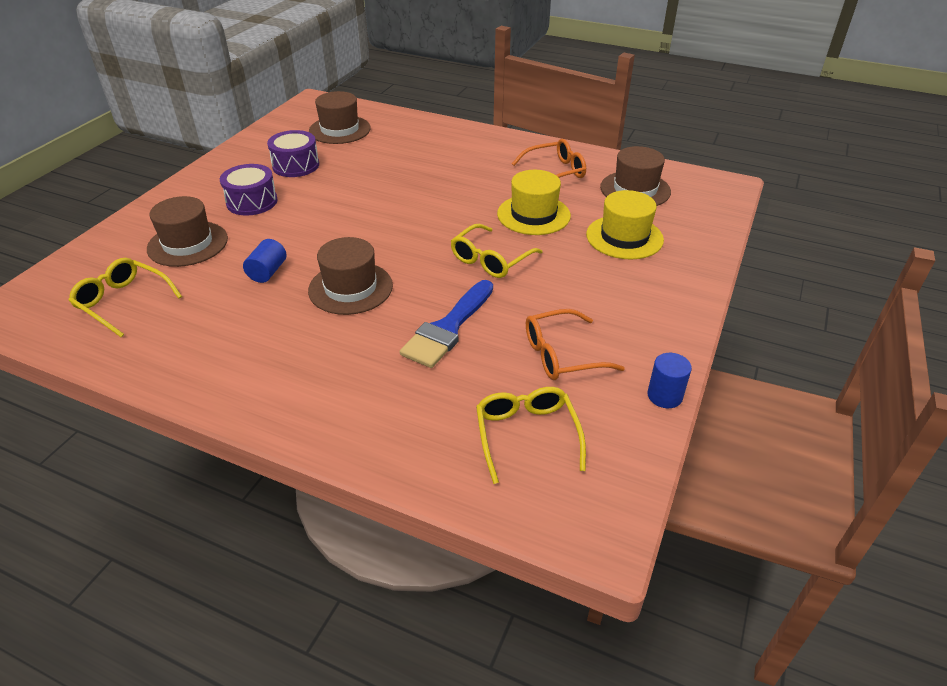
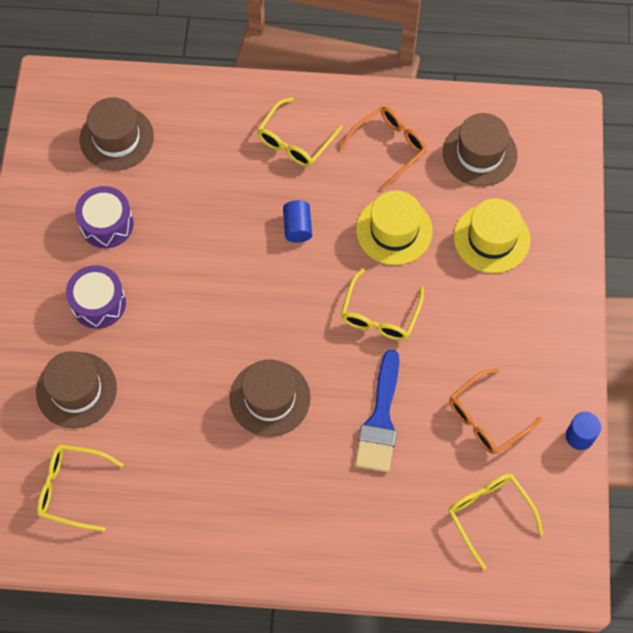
camera: 20 degrees left, 25 degrees up
(267, 272) = (180, 403): blue cylinder -> blue cylinder (297, 227)
(477, 155) = (295, 141): none -> yellow glasses

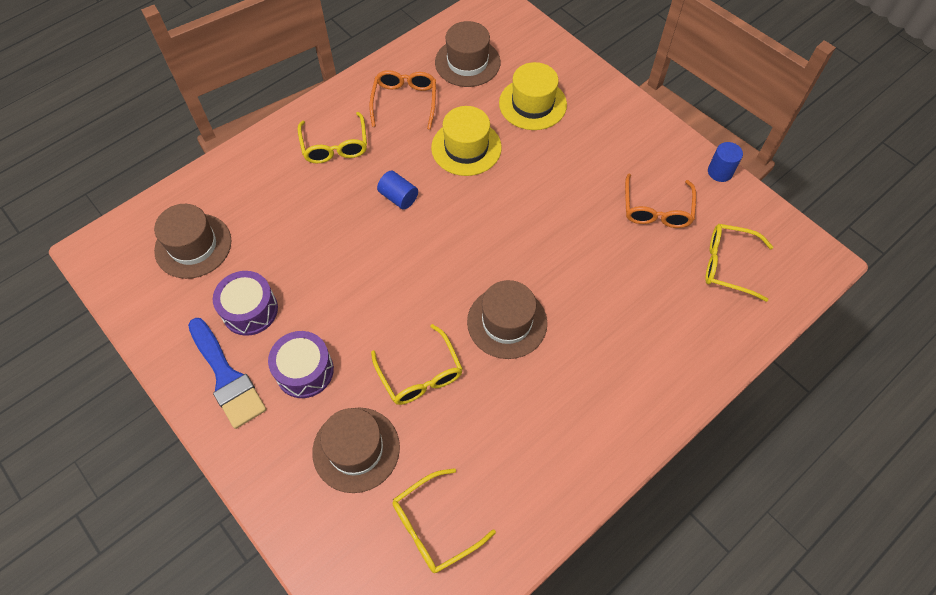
camera: 45 degrees left, 5 degrees down
(380, 315) = (517, 205): yellow glasses -> yellow glasses (420, 374)
(380, 419) = (595, 269): blue brush -> blue brush (227, 377)

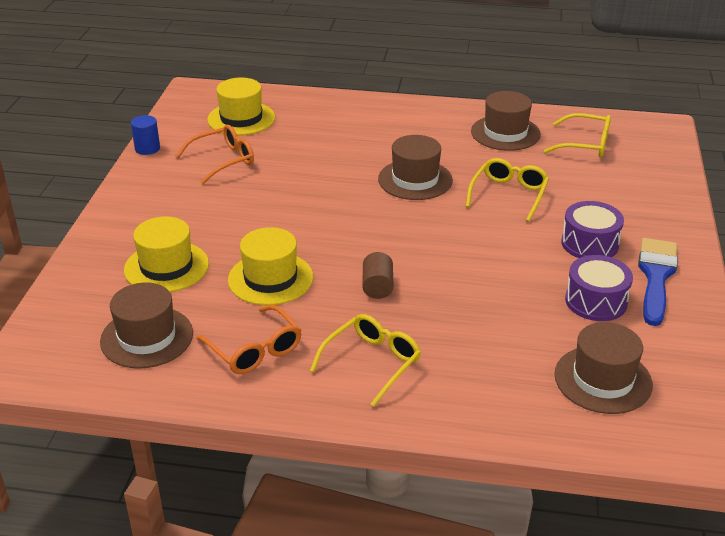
camera: 130 degrees left, 25 degrees down
(356, 449) = (596, 192): brown hat -> brown hat (505, 133)
(398, 197) = (377, 287): blue cylinder -> brown cylinder
(405, 101) = (255, 350): orange glasses -> orange glasses turned 90 degrees counterclockwise
(728, 265) = (241, 118): yellow glasses -> yellow hat

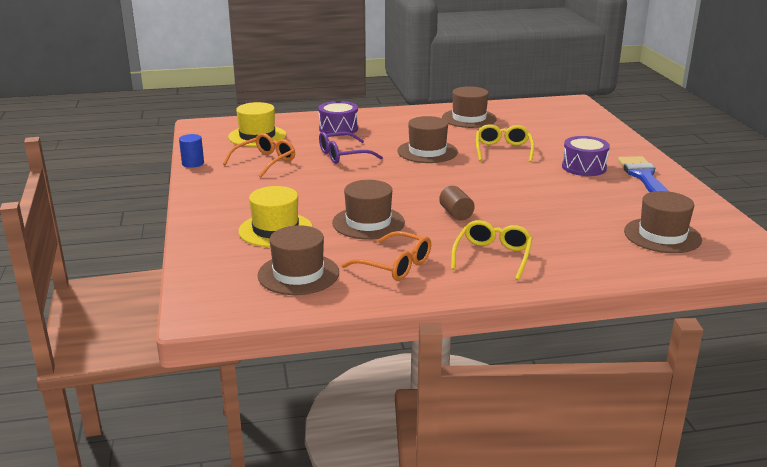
camera: 20 degrees left, 10 degrees down
(270, 278) = (368, 223): yellow hat -> brown hat
(314, 167) = (343, 155): none -> purple glasses
(585, 144) = (530, 117): yellow glasses -> none
(596, 301) = (617, 196): purple drum -> purple drum (338, 129)

